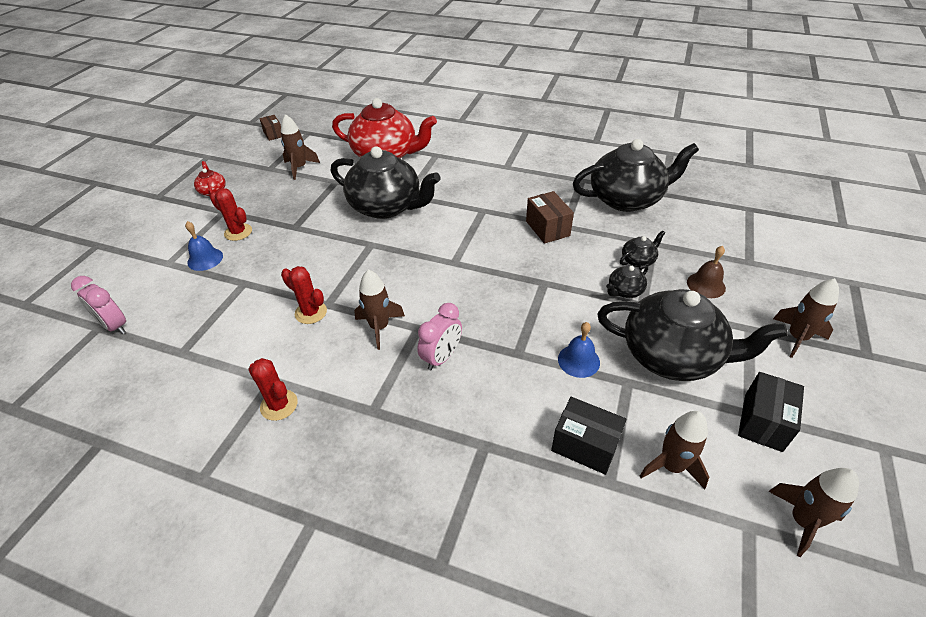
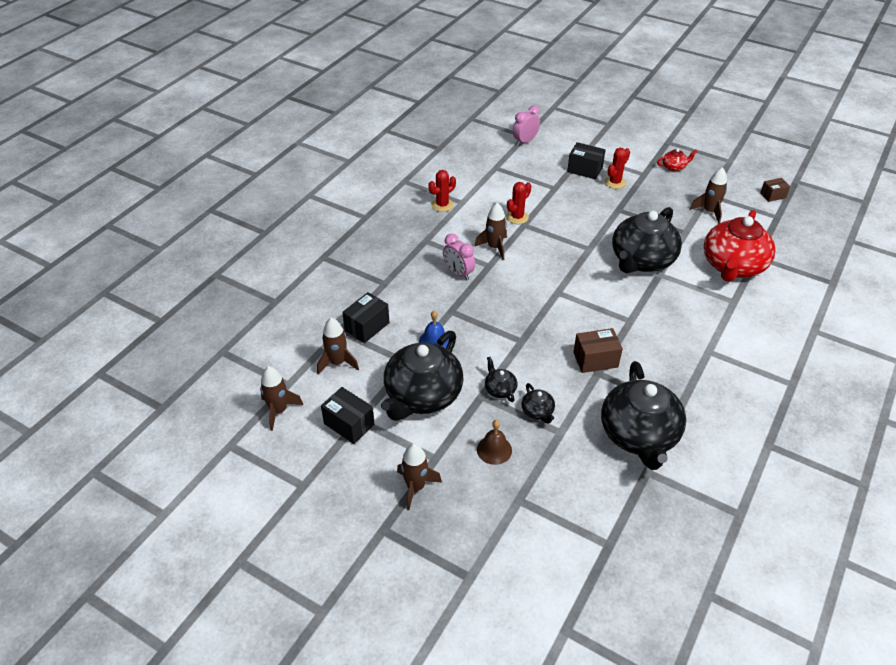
camera: 100 degrees right, 0 degrees up
(205, 259) = (584, 170): blue bell -> black box

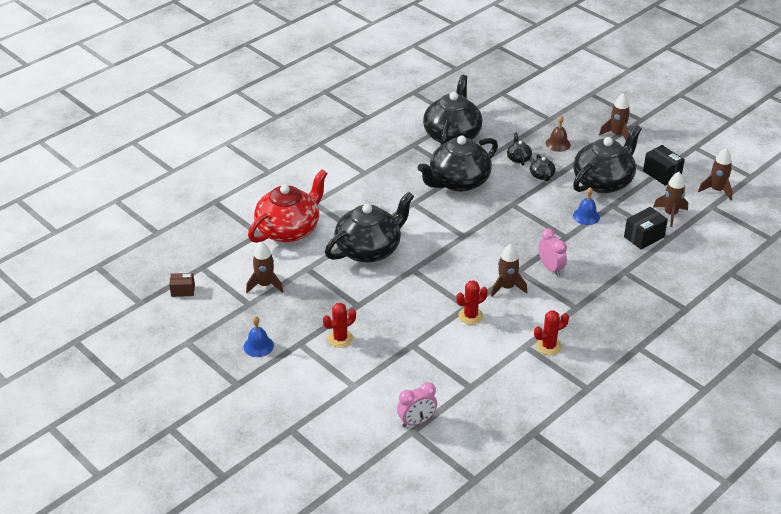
camera: 165 degrees left, 5 degrees down
(584, 170) = (364, 363): black box -> none
(595, 360) = (458, 182): brown box -> black teapot
(674, 167) = (258, 346): red teapot -> blue bell

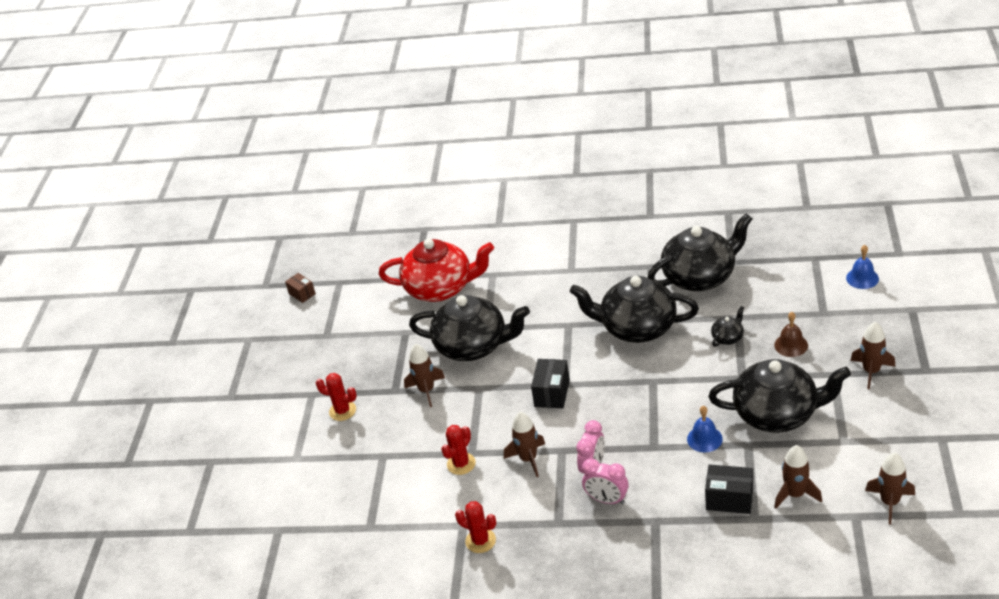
camera: 55 degrees right, 0 degrees up
(258, 346) = (284, 376): blue bell -> blue bell (862, 278)
(265, 285) = (358, 326): brown rocket -> brown rocket (426, 390)
(416, 421) = (292, 524): pink clock -> pink clock (607, 500)
(470, 316) = (461, 464): red cactus -> red cactus turned 75 degrees counterclockwise
(542, 176) = (724, 369): black teapot -> none
(662, 174) = (854, 445): black box -> black box (552, 393)

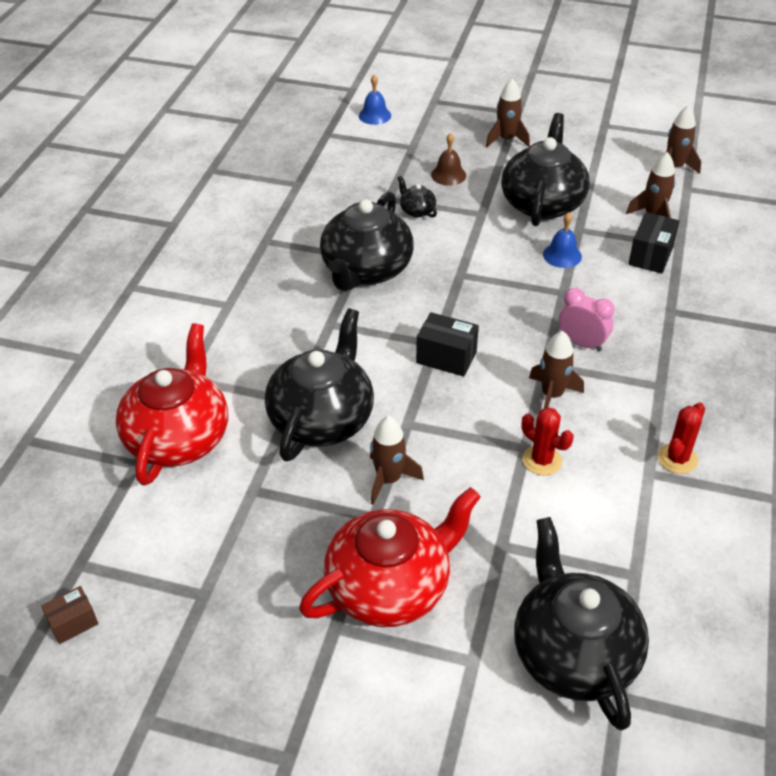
camera: 85 degrees left, 5 degrees up
(342, 411) = (390, 587): red cactus -> red teapot
(607, 500) = (633, 341): pink clock -> none
(700, 277) = (307, 209): black teapot -> black teapot (573, 652)

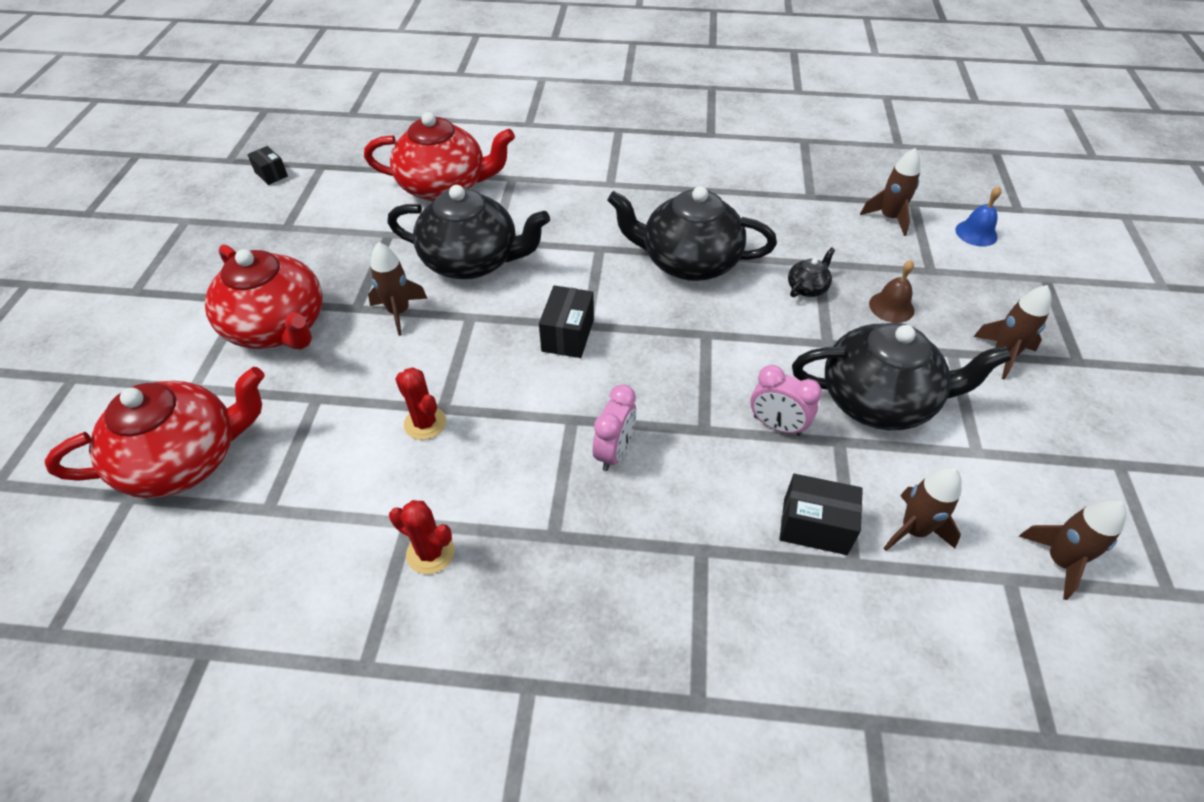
camera: 80 degrees right, 5 degrees up
(73, 623) = (271, 174): brown box -> black box
(542, 460) = (425, 423): red cactus -> red cactus turned 75 degrees counterclockwise
(552, 395) = (523, 427): brown rocket -> brown rocket (889, 218)
(562, 255) = (777, 425): blue bell -> pink clock
(573, 652) = (185, 459): black teapot -> red teapot

